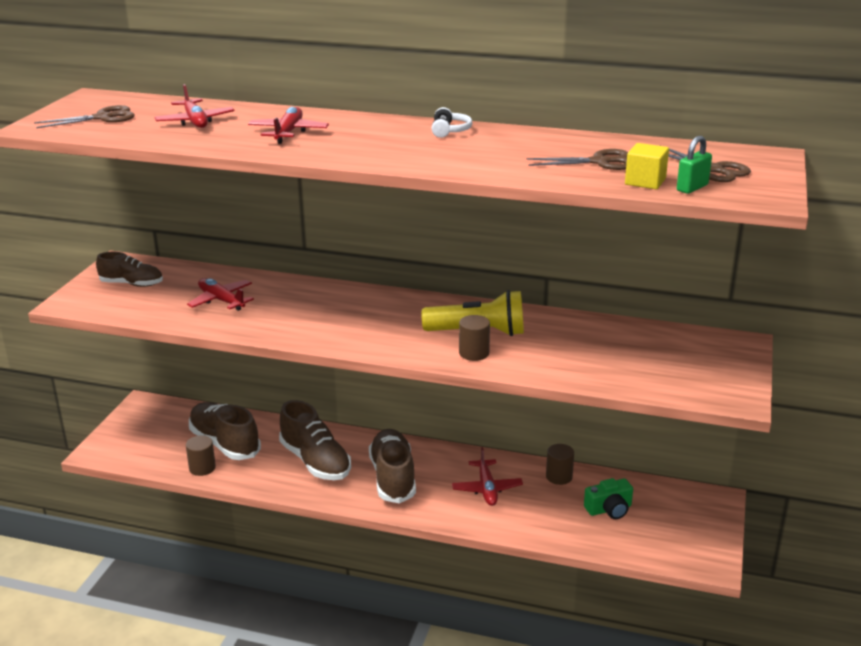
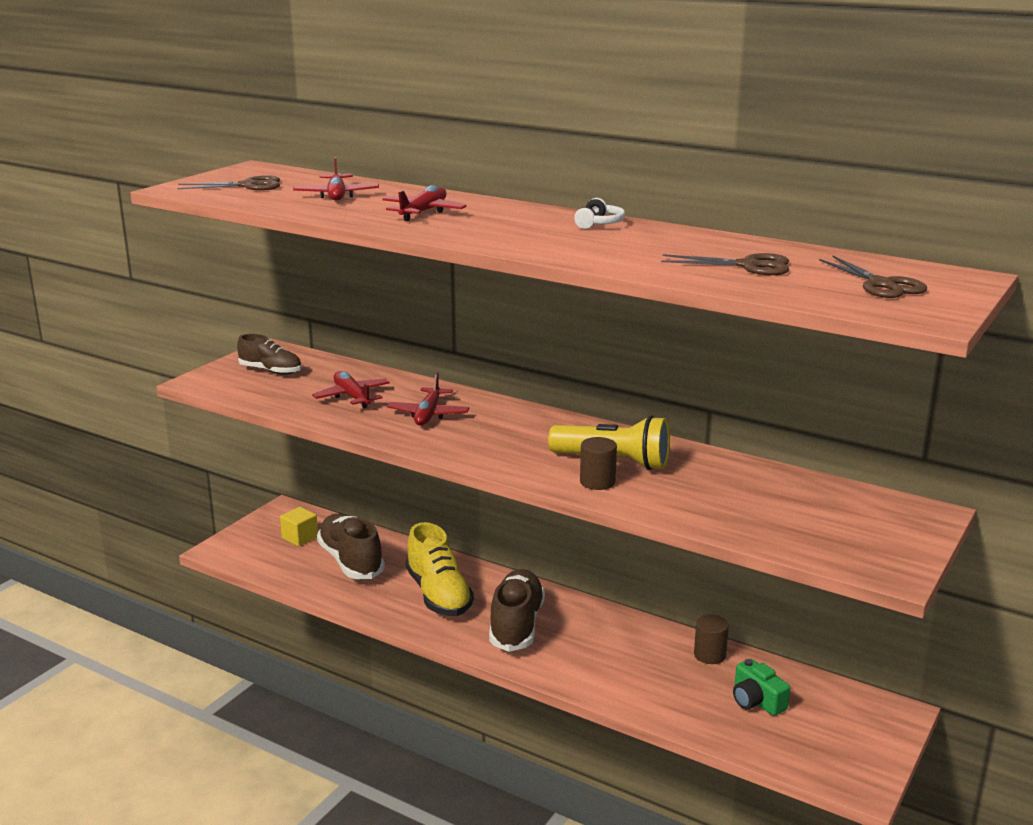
camera: 15 degrees right, 5 degrees down
(202, 468) = (317, 582): brown cylinder -> none
(315, 462) = (439, 595): brown shoe -> yellow shoe
(487, 489) = (619, 654): red plane -> red plane (428, 414)
(609, 509) = (756, 701): green camera -> green camera turned 60 degrees clockwise
(645, 181) = (788, 289): yellow cube -> yellow cube (300, 537)
(692, 188) = (841, 299): green padlock -> none

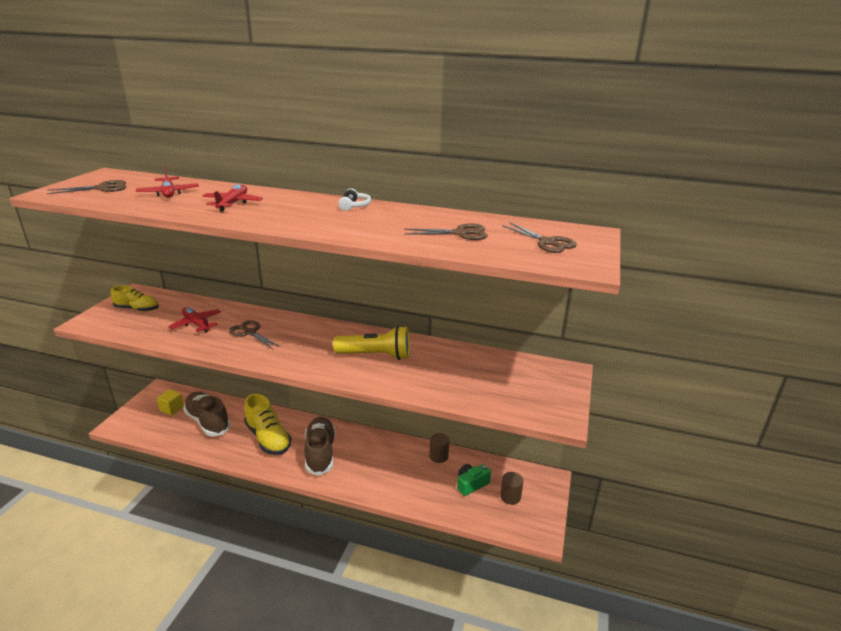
camera: 15 degrees left, 5 degrees up
(271, 371) = (137, 309): brown shoe -> yellow shoe
(428, 414) = (250, 332): red plane -> brown scissors
(597, 482) = (369, 373): brown cylinder -> brown cylinder (510, 497)
(756, 701) = (471, 484): green camera -> green camera turned 105 degrees clockwise

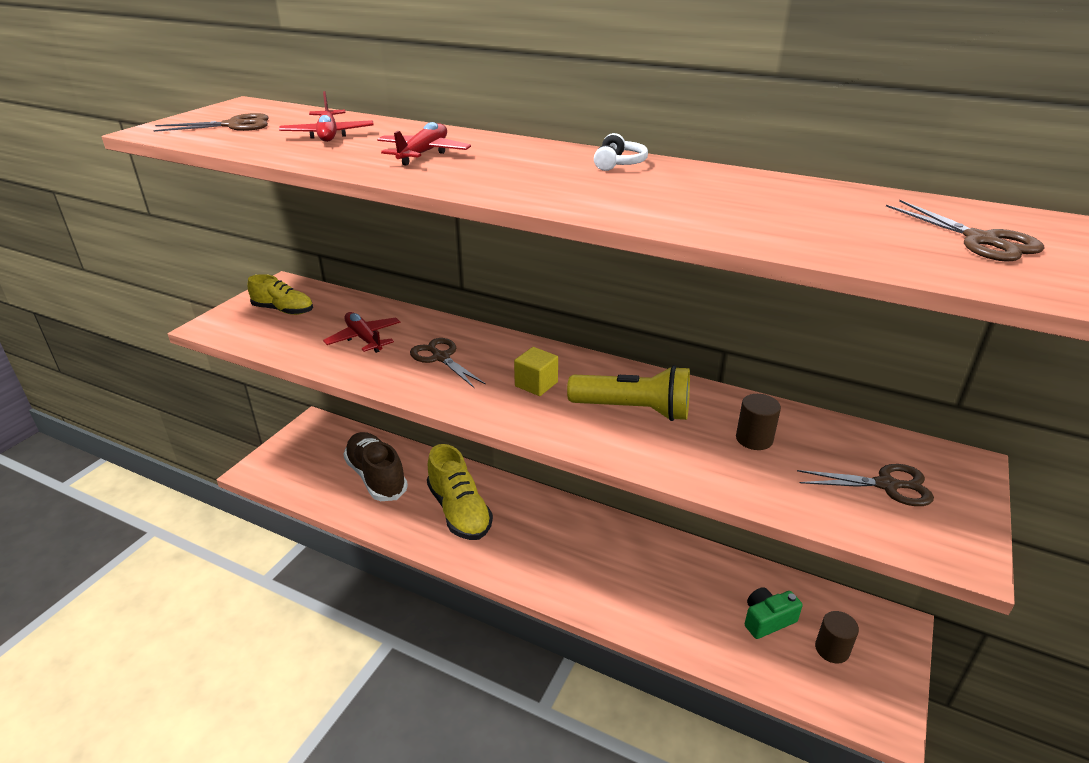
camera: 10 degrees right, 5 degrees up
(172, 409) = (329, 453): yellow cube -> yellow cube (536, 384)
(320, 453) = (534, 542): brown shoe -> none
(438, 456) = (714, 566): brown cylinder -> brown cylinder (754, 439)
(460, 233) = (811, 217): brown scissors -> brown scissors (886, 485)

